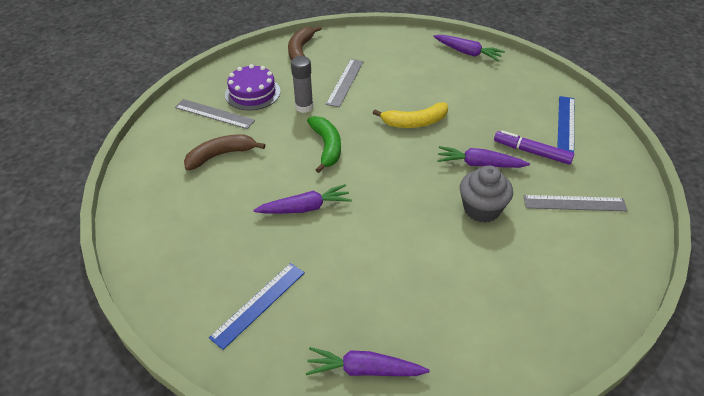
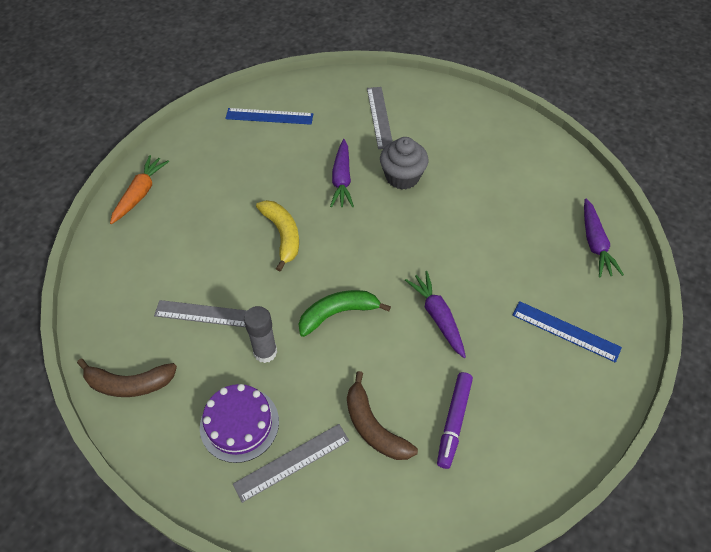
camera: 100 degrees left, 10 degrees up
(214, 114) = (292, 462): grey ruler -> grey ruler turned 45 degrees clockwise
(467, 53) = (140, 194): purple carrot -> orange carrot
(532, 152) = (317, 142): purple marker -> purple marker (454, 422)

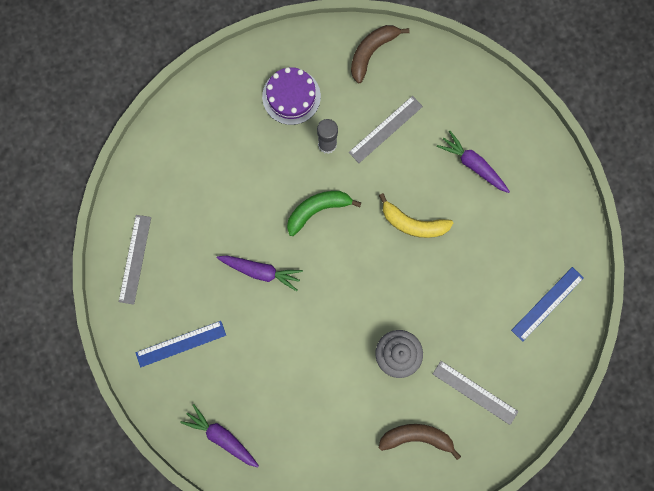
camera: 130 degrees right, 25 degrees up
(140, 194) = (536, 151): orange carrot -> none
(292, 462) = (243, 108): grey ruler -> grey ruler (135, 259)
(338, 313) = (317, 210): green banana -> green banana turned 135 degrees counterclockwise
(342, 179) = (431, 306): purple carrot -> purple carrot (473, 165)
(374, 427) = (224, 169): brown banana -> brown banana (417, 437)
(454, 422) = (187, 217): purple marker -> none

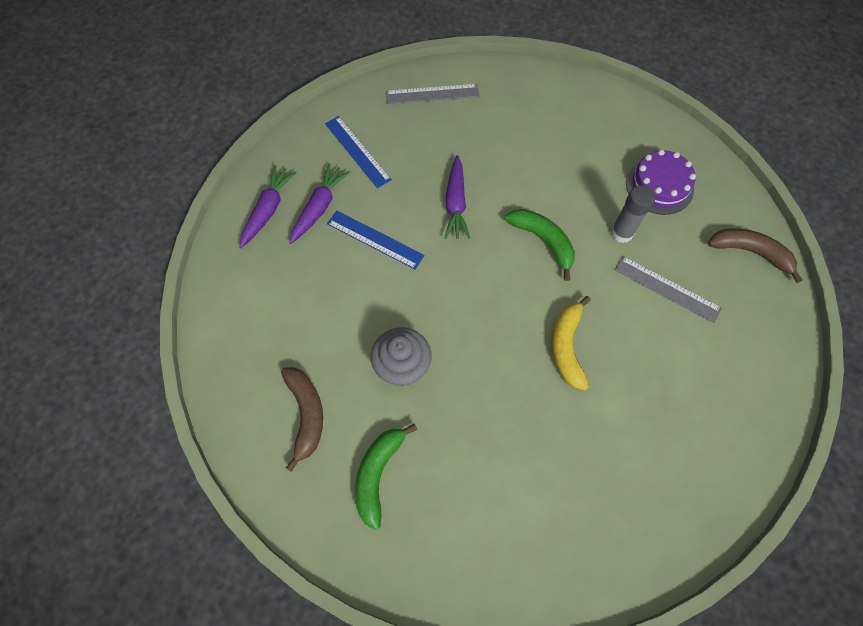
camera: 75 degrees right, 15 degrees down
(473, 165) = (669, 401): purple carrot -> purple carrot (319, 208)
(475, 392) = (378, 474): grey ruler -> green banana
(547, 304) = (522, 546): blue ruler -> blue ruler (375, 239)

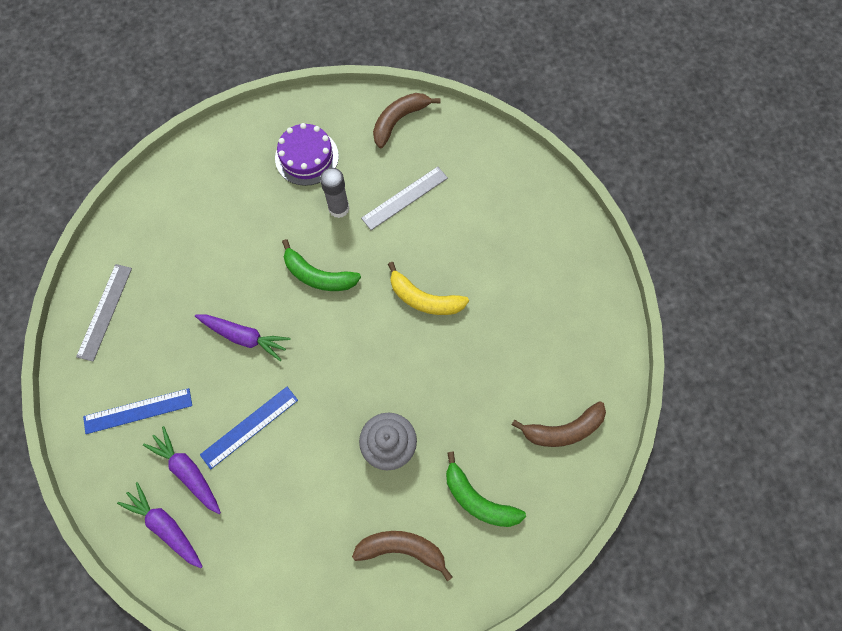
camera: 70 degrees left, 5 degrees up
(486, 545) = (563, 430): none -> brown banana
(543, 241) = (318, 276): green banana -> green banana turned 135 degrees counterclockwise

